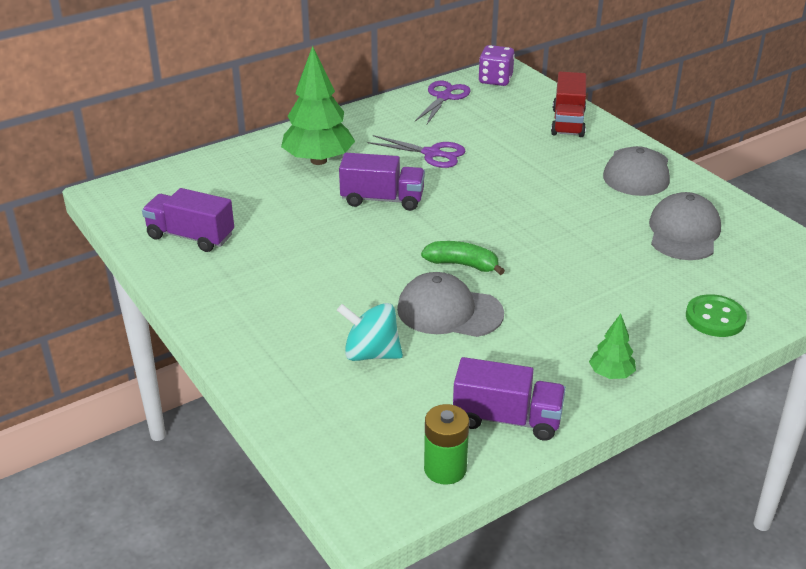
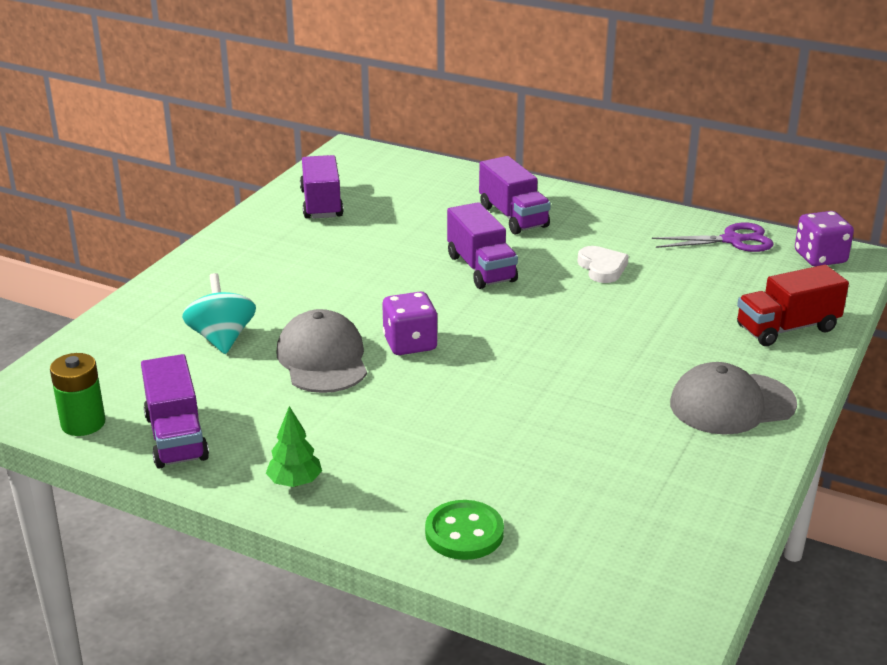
camera: 60 degrees right, 5 degrees down
(318, 160) = (513, 217): green tree -> purple truck
(432, 154) = (602, 268): purple scissors -> white heart
(462, 265) = (410, 344): green banana -> purple dice
(684, 232) = (630, 470): grey cap -> none

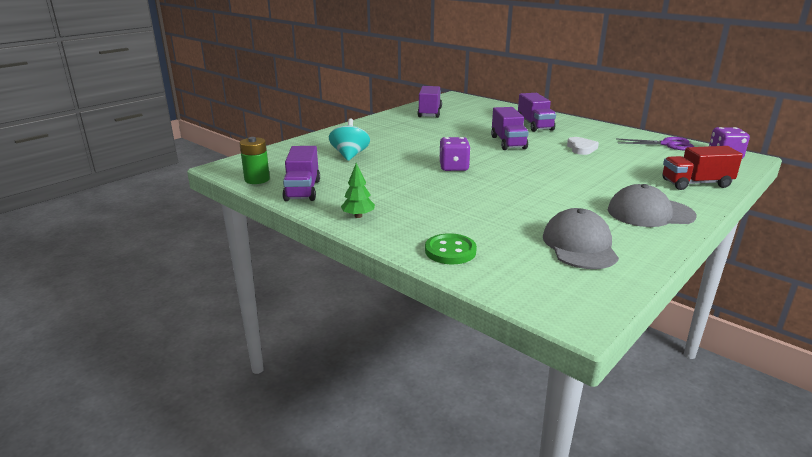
camera: 15 degrees right, 5 degrees down
(322, 359) = (401, 168): grey cap -> grey cap (579, 245)

